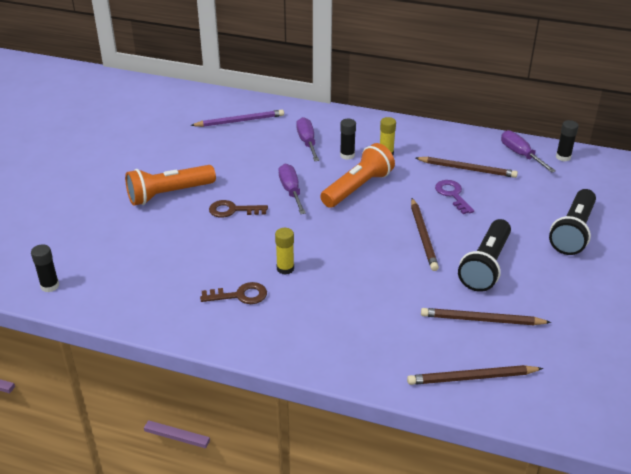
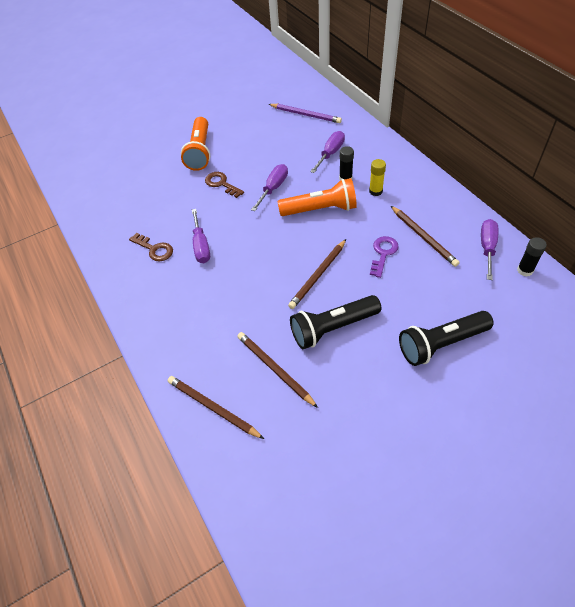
camera: 45 degrees right, 15 degrees up
(50, 286) = (74, 182): black glue stick -> none
(169, 194) = (200, 152): orange flashlight -> orange flashlight turned 105 degrees counterclockwise
(285, 268) = (201, 246): yellow glue stick -> purple screwdriver

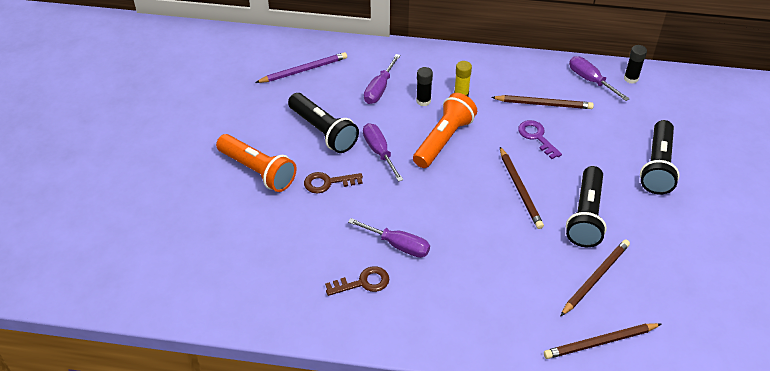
camera: 55 degrees left, 5 degrees down
(262, 155) = (323, 131): none -> black flashlight
(274, 369) = (595, 278): brown pencil -> brown pencil turned 135 degrees clockwise
(330, 153) = (379, 89): purple screwdriver -> purple screwdriver turned 135 degrees counterclockwise

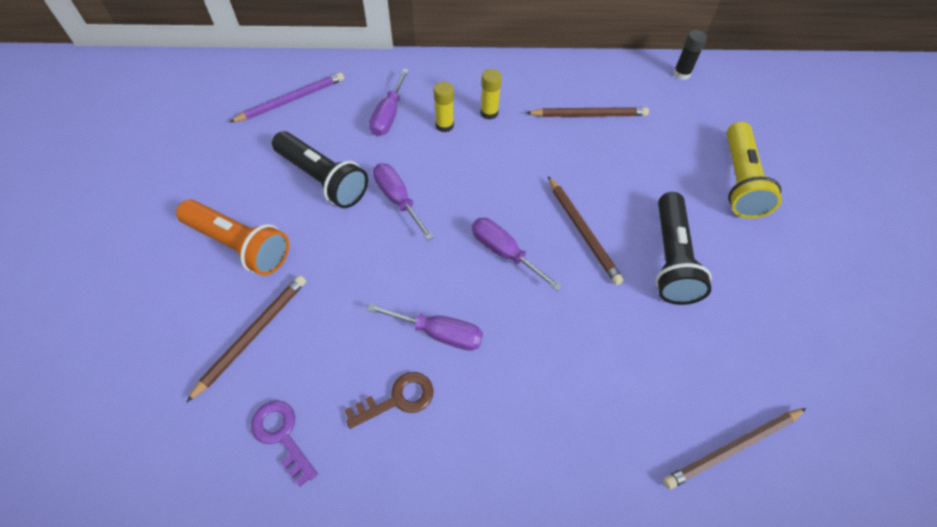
camera: 10 degrees left, 10 degrees up
(328, 182) = (335, 251): brown key -> none
(423, 101) = (444, 125): black glue stick -> yellow glue stick
(443, 140) = (477, 174): orange flashlight -> none
(537, 137) = (589, 158): purple key -> purple key (282, 435)
(590, 80) = (636, 80): purple screwdriver -> purple screwdriver (504, 252)
(595, 278) = (703, 348): brown pencil -> brown pencil (252, 335)
(657, 166) = (739, 181): black flashlight -> yellow flashlight

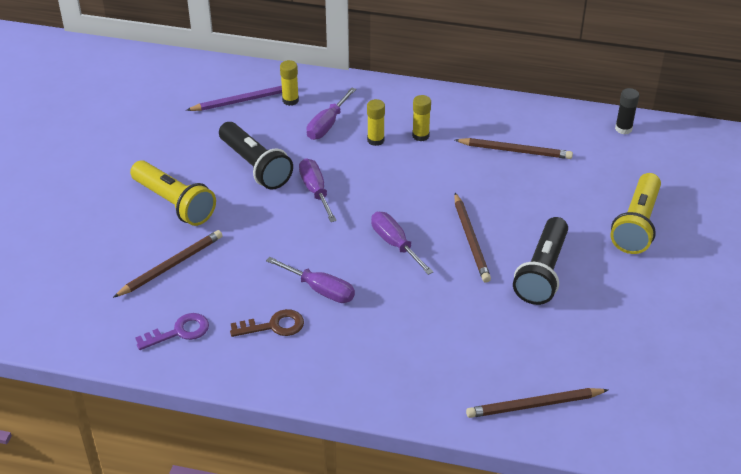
camera: 15 degrees right, 15 degrees down
(239, 245) = (174, 203): orange flashlight -> yellow flashlight
(282, 435) = (179, 332): purple key -> purple key turned 90 degrees clockwise
(342, 92) = (290, 100): none -> yellow glue stick

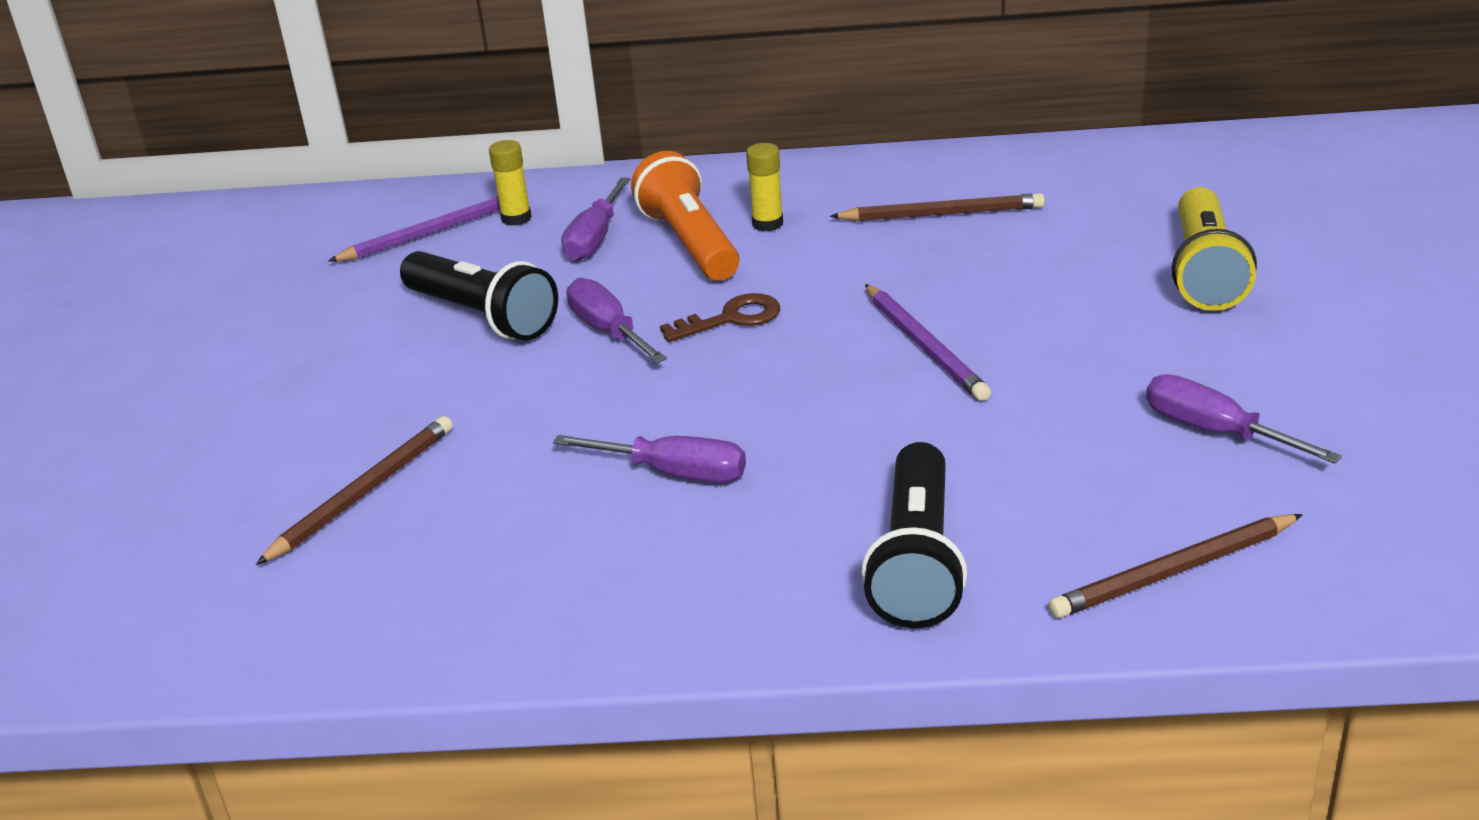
camera: 10 degrees left, 10 degrees down
(174, 203) = (342, 397): yellow flashlight -> none
(179, 332) = (410, 597): purple key -> none
(273, 326) = (602, 548): brown key -> brown key (731, 319)
(375, 140) = (690, 243): yellow glue stick -> orange flashlight
(395, 244) = (788, 378): purple screwdriver -> purple screwdriver (1215, 431)
(471, 240) = (925, 346): brown pencil -> purple pencil
(542, 272) = (1077, 367): black flashlight -> black flashlight (917, 561)
(623, 129) = (1108, 156): black glue stick -> none

